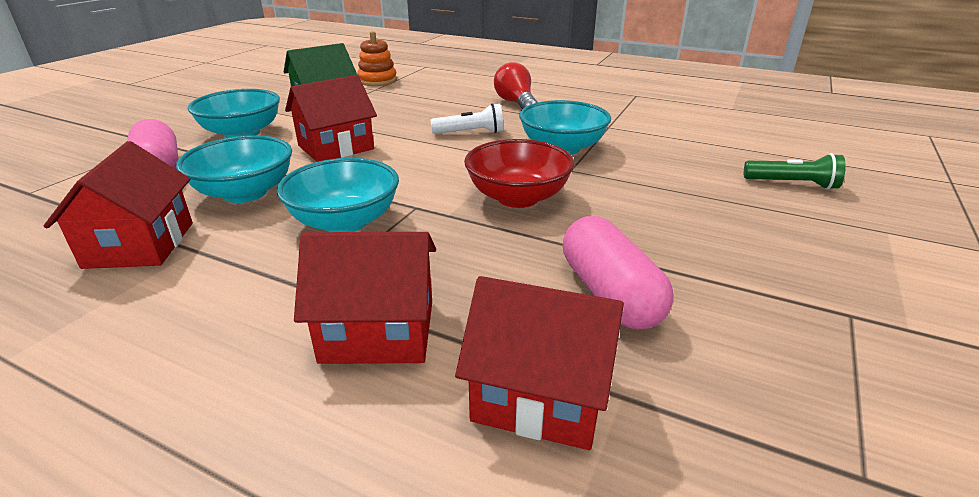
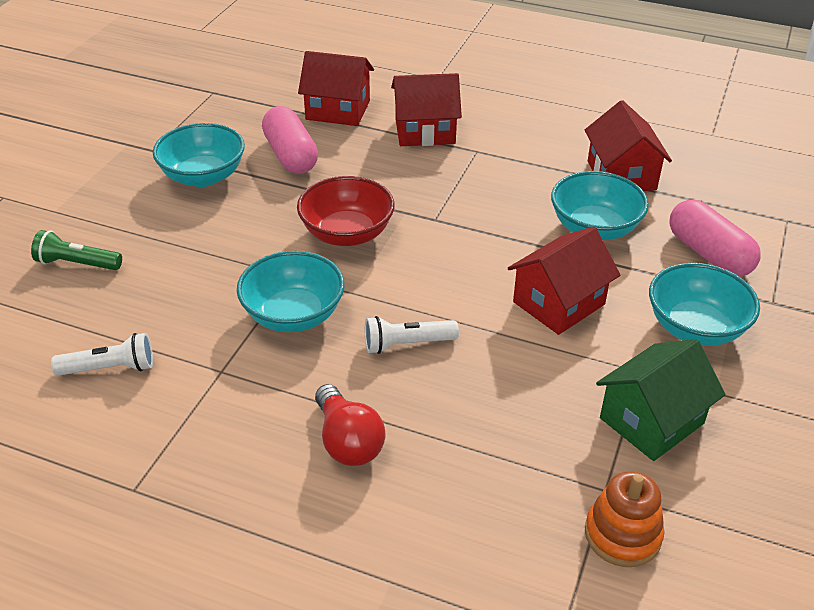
camera: 175 degrees right, 10 degrees up
(345, 222) = (486, 201): turquoise bowl -> turquoise bowl (203, 176)
(691, 129) = (110, 368): none -> white flashlight

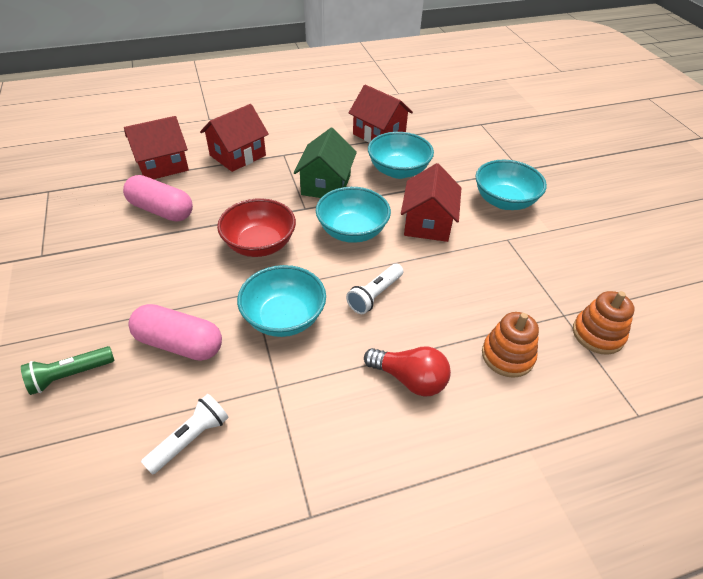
camera: 40 degrees left, 5 degrees up
(203, 176) = (108, 255): turquoise bowl -> turquoise bowl (352, 231)
(479, 486) = (507, 356): none -> orange stacking toy
(651, 421) = (541, 263): green house -> green house (326, 185)
(709, 254) = (467, 158): pink capsule -> pink capsule (179, 344)

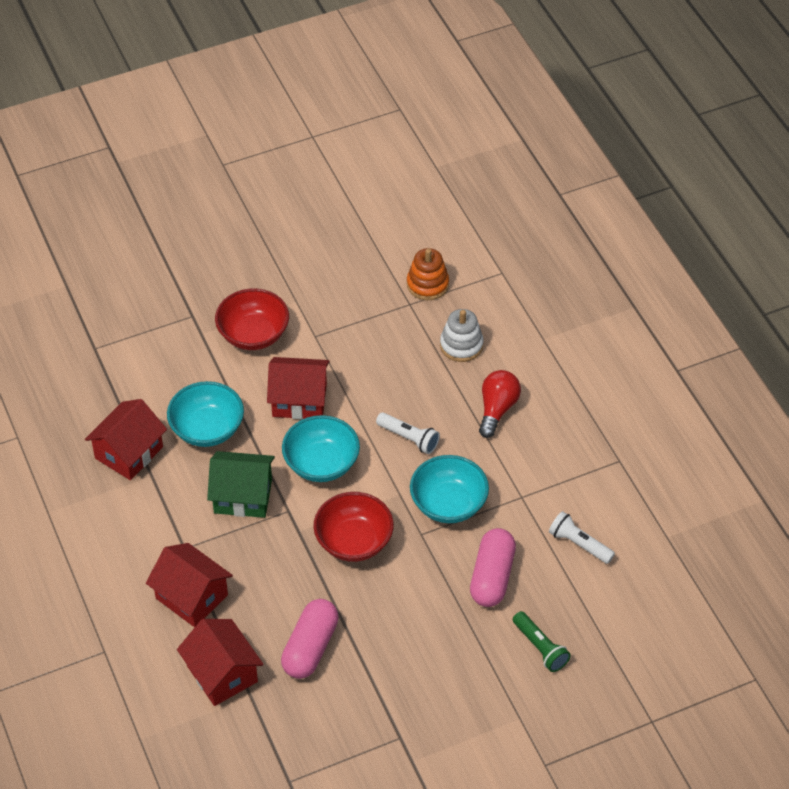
camera: 95 degrees left, 5 degrees up
(504, 201) = (253, 334): turquoise bowl -> red bowl
(507, 356) = (461, 345): orange stacking toy -> white stacking toy

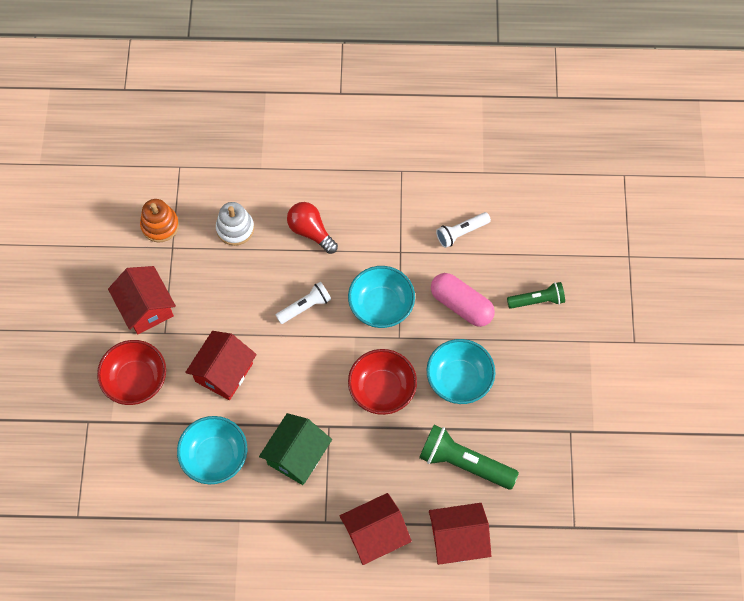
camera: 65 degrees left, 15 degrees up
(129, 452) = (206, 530): red house -> red house (146, 307)
(310, 647) = (464, 462): pink capsule -> green flashlight
(321, 463) = (296, 382): turquoise bowl -> turquoise bowl (459, 379)

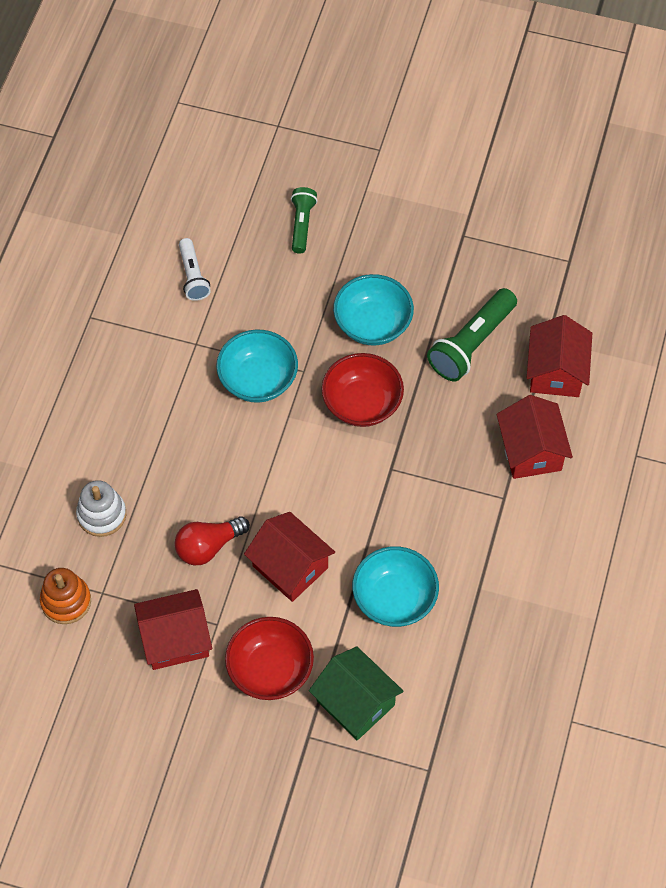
camera: 75 degrees left, 5 degrees down
(297, 455) = (417, 509): green house -> green house (355, 703)
(305, 307) = (233, 460): white flashlight -> none
(310, 231) = (135, 432): red light bulb -> red light bulb (208, 546)
(461, 305) = (283, 299): pink capsule -> none

